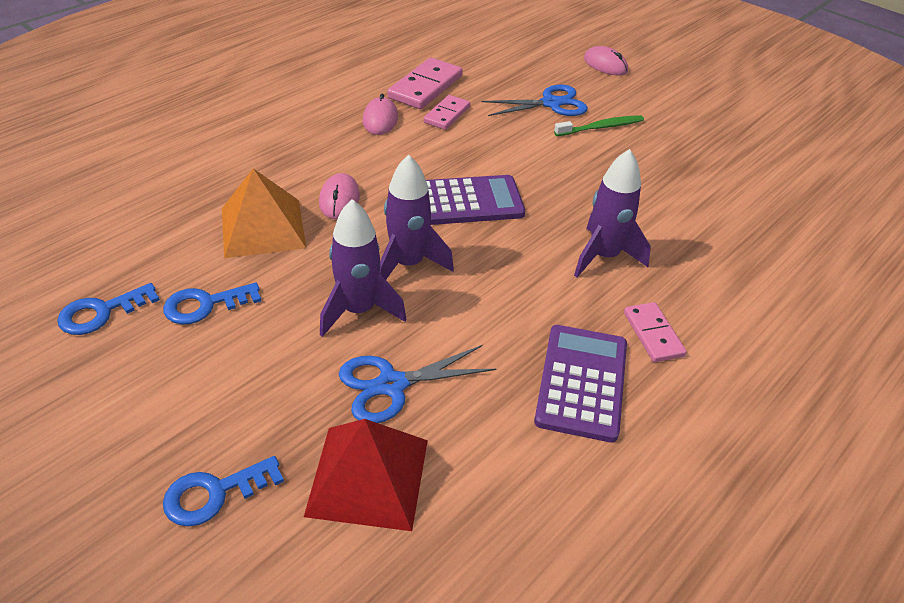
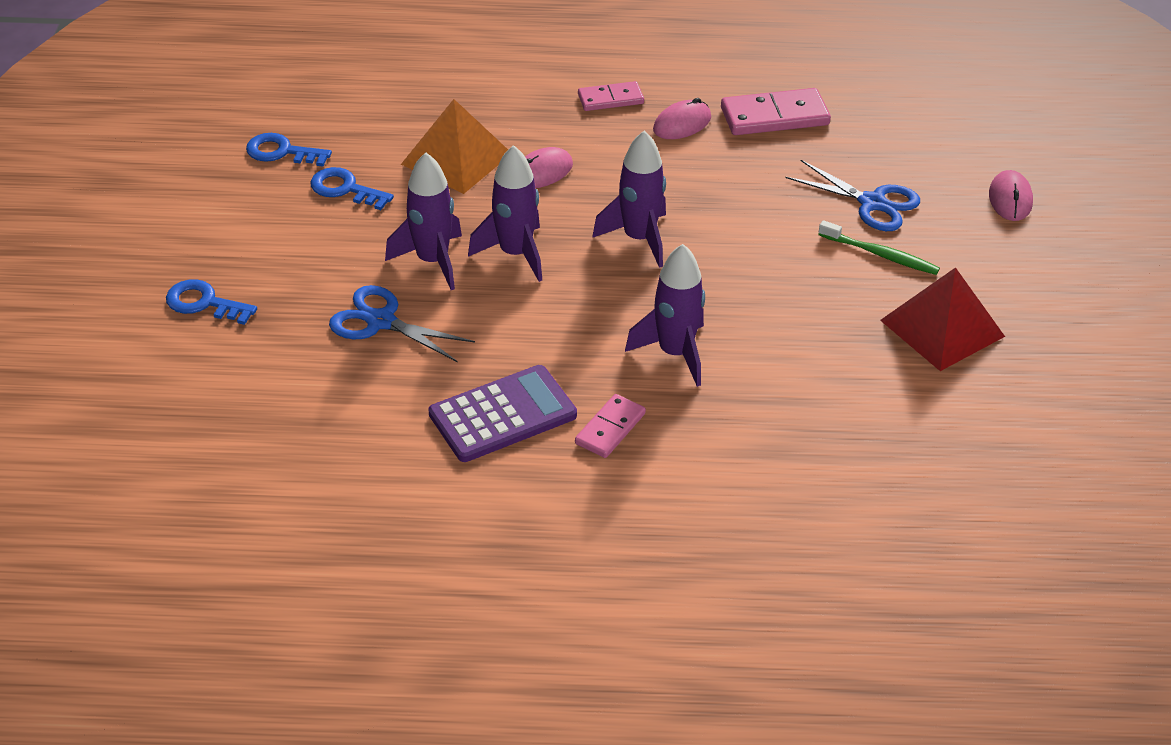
camera: 50 degrees right, 0 degrees up
(368, 476) = (291, 359): red pyramid -> red pyramid (942, 328)
(446, 114) = (749, 154): pink domino -> pink domino (610, 99)
(468, 202) = (639, 239): purple calculator -> purple rocket

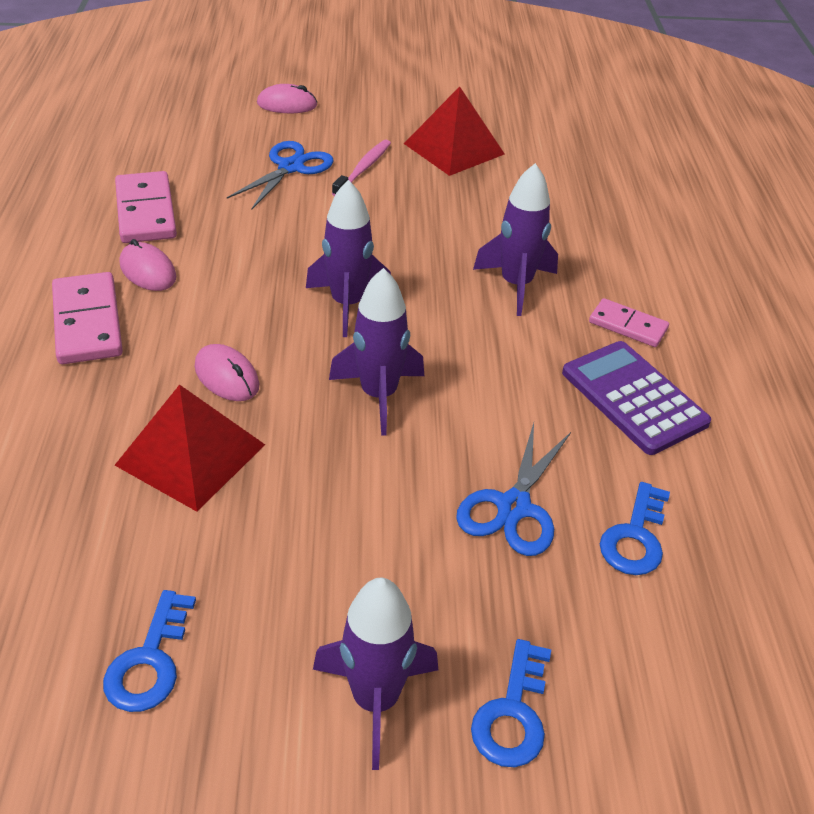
camera: 95 degrees left, 0 degrees up
(345, 189) = (249, 569): blue key -> blue key (635, 537)
(432, 261) = (397, 466): purple rocket -> purple rocket (375, 699)
(456, 158) = (191, 455): orange pyramid -> red pyramid
(610, 99) = (87, 322): pink domino -> pink domino, size x1.62
(880, 254) = (363, 169): green toothbrush -> pink toothbrush

